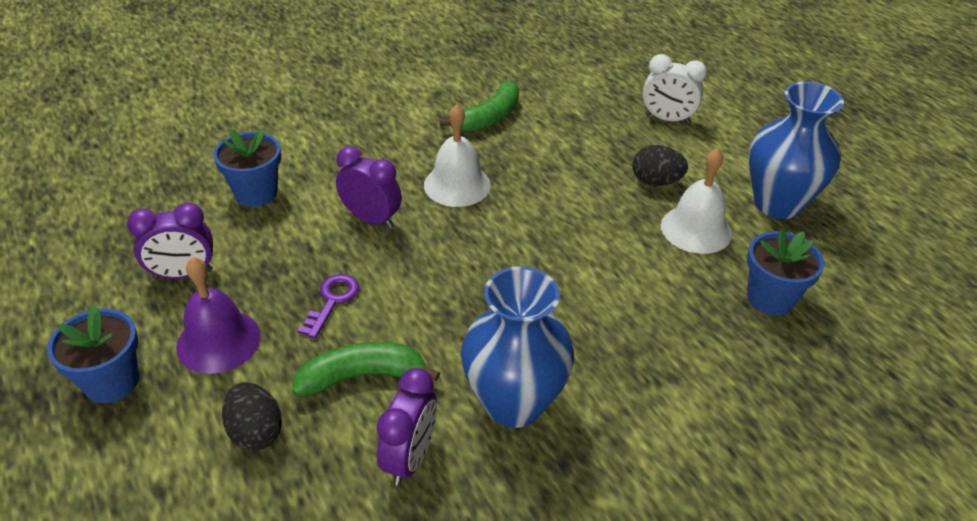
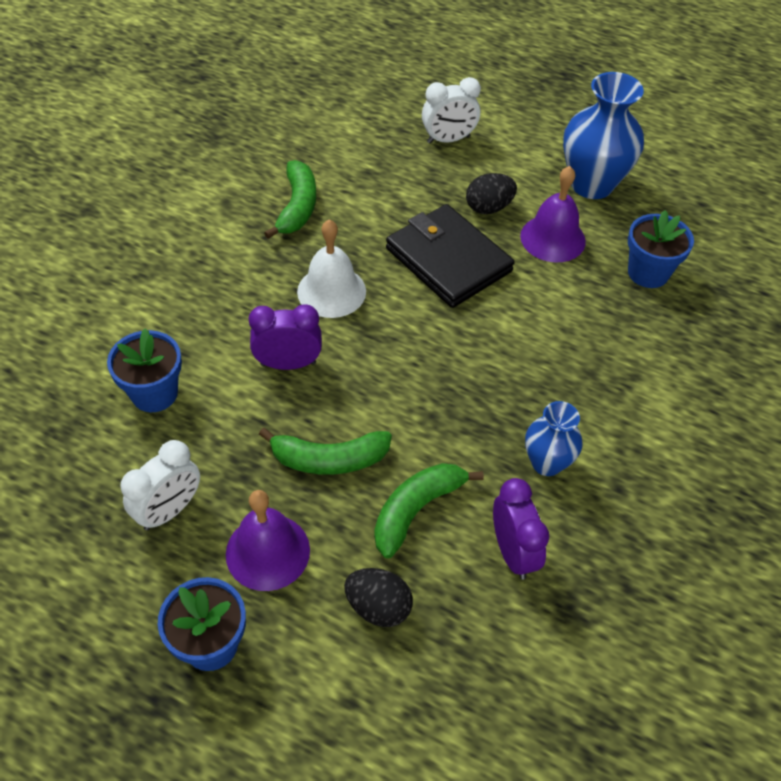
camera: 35 degrees left, 10 degrees up
(183, 274) = (169, 510): purple clock -> white clock
(332, 301) = (329, 459): purple key -> green banana
(513, 403) = (546, 463): blue vase -> blue vase, size x0.58
(579, 204) = (448, 260): none -> black wallet
(696, 229) = (552, 238): white bell -> purple bell

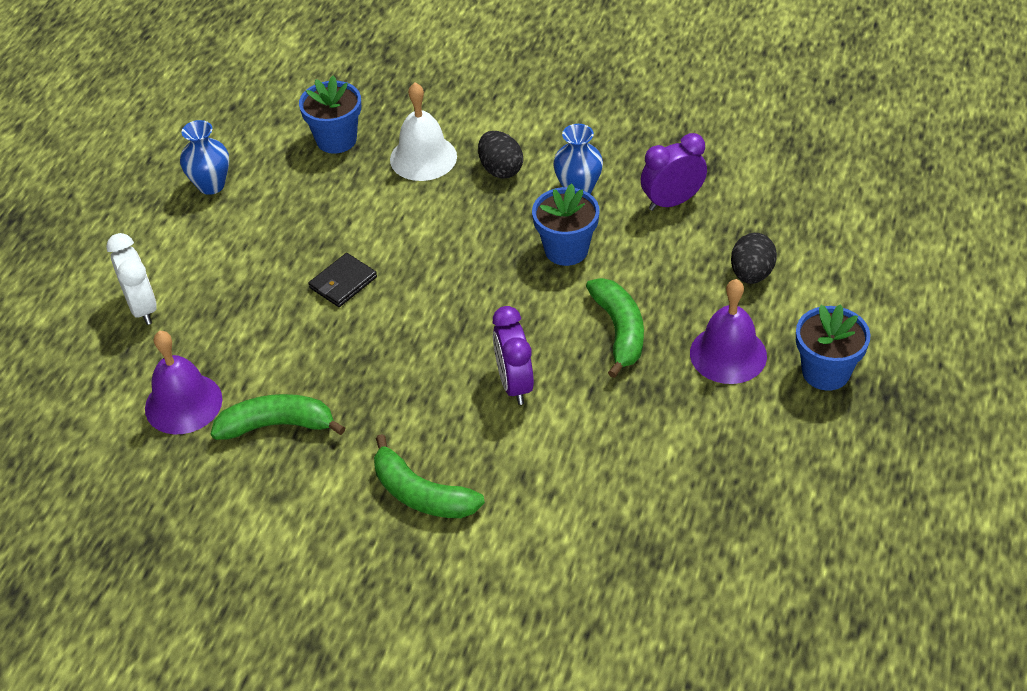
camera: 95 degrees left, 5 degrees down
(154, 393) = (581, 485): blue flower pot -> blue flower pot (566, 250)
(169, 510) = (712, 434): white clock -> none
(331, 291) = (407, 369): white bell -> white bell (423, 157)
(416, 510) = (652, 264): green banana -> green banana (421, 494)
(448, 260) = (343, 283): black wallet -> black wallet, size x0.49
(488, 208) = (257, 260): black egg -> black egg (500, 169)
(552, 238) = (298, 208): purple bell -> purple bell (183, 403)
(591, 184) = (211, 185): blue vase -> blue vase, size x0.58

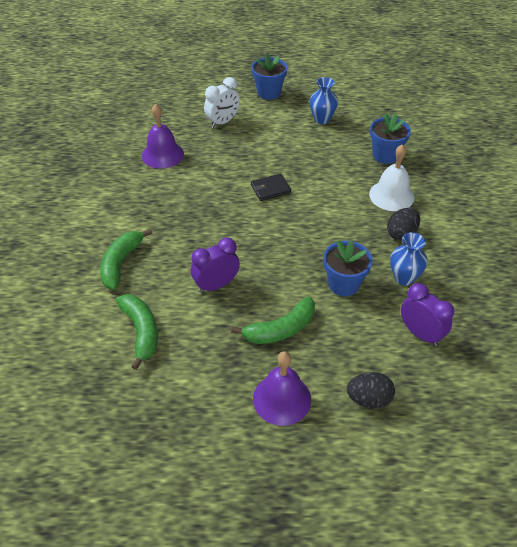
camera: 70 degrees right, 0 degrees up
(277, 425) = (157, 192): green banana -> green banana (141, 331)
(343, 283) = (270, 189): black wallet -> black wallet turned 45 degrees counterclockwise
(825, 372) = (286, 469): blue flower pot -> blue flower pot (269, 93)

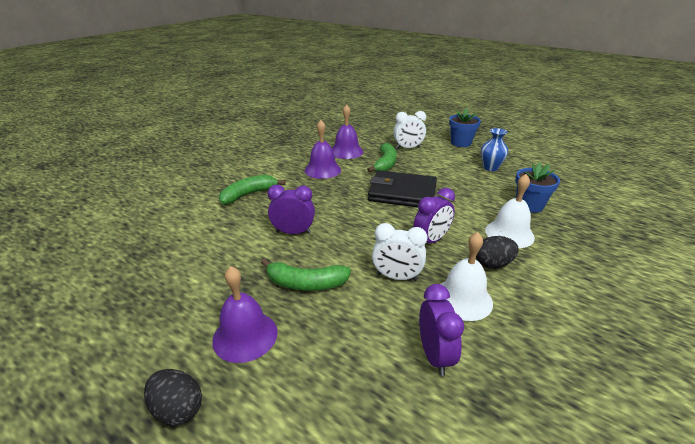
camera: 35 degrees right, 15 degrees down
(141, 331) = (210, 236): green banana -> green banana (385, 164)
(164, 193) = (322, 170): none -> purple bell
(270, 189) = (402, 193): black wallet -> black wallet, size x2.05
(339, 233) = (431, 240): none -> purple clock
(343, 284) = (396, 277): blue flower pot -> white clock
(369, 399) = (319, 384): black egg -> black egg (178, 409)
(404, 278) = (463, 299): blue vase -> white bell

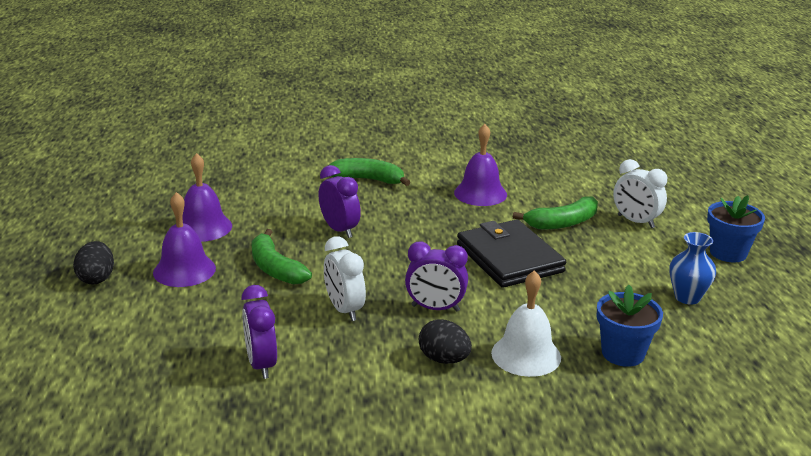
camera: 50 degrees right, 5 degrees down
(346, 151) = (549, 188): purple bell -> purple bell (203, 227)
(434, 355) = (261, 364): purple clock -> purple clock turned 120 degrees clockwise
(463, 299) = (358, 357): white bell -> none

